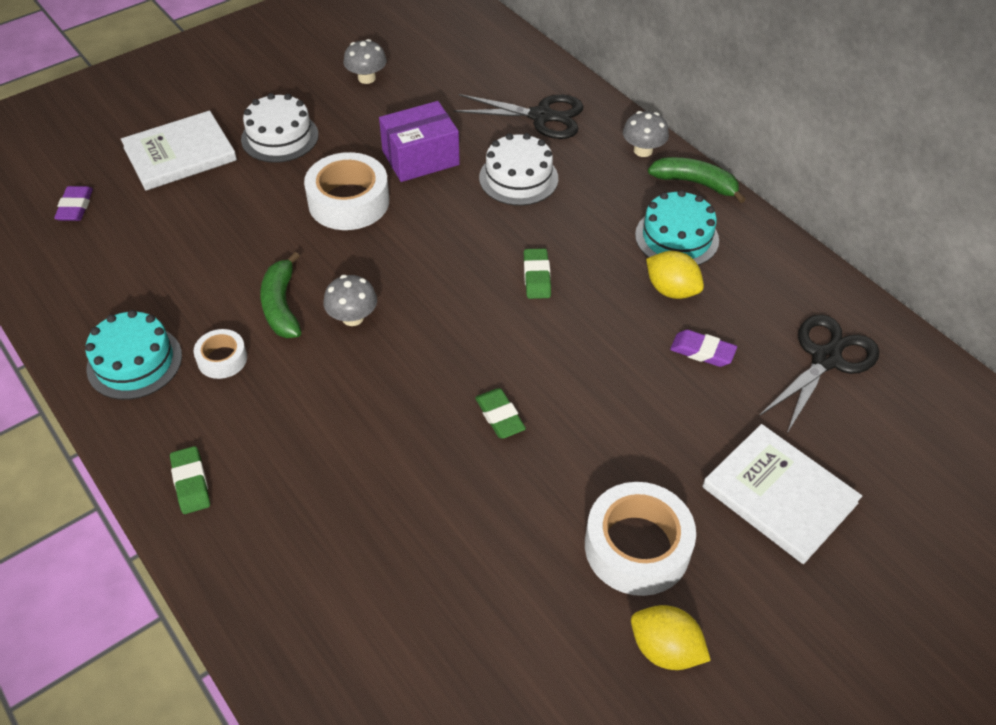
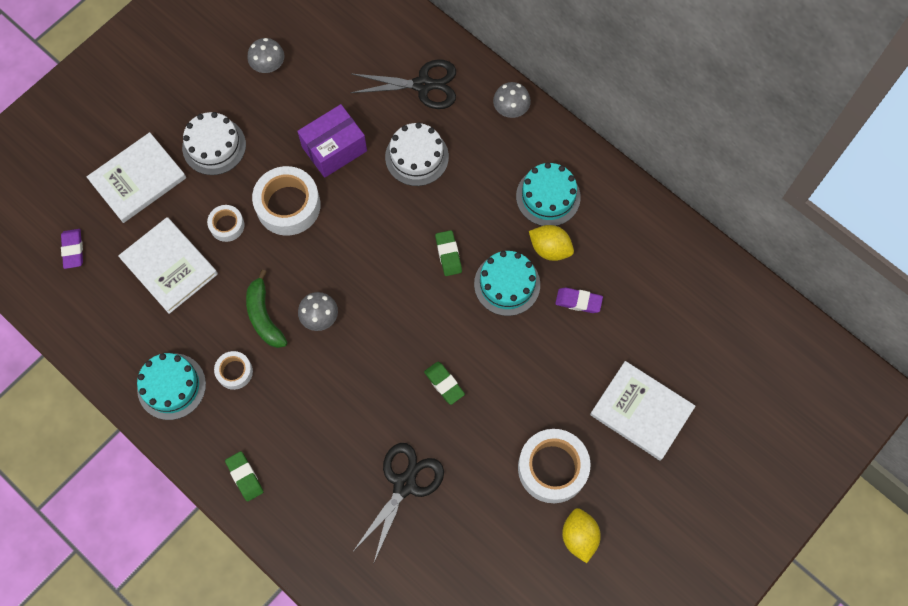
camera: 10 degrees left, 20 degrees up
(183, 239) = (169, 266): none -> white book
(268, 210) = (227, 225): none -> white tape
(608, 319) = (507, 284): none -> turquoise cake
(665, 649) = (579, 537): yellow lemon -> yellow lemon turned 60 degrees clockwise
(695, 183) = (556, 138): green banana -> none
(826, 359) = (666, 292): black scissors -> black scissors (404, 484)

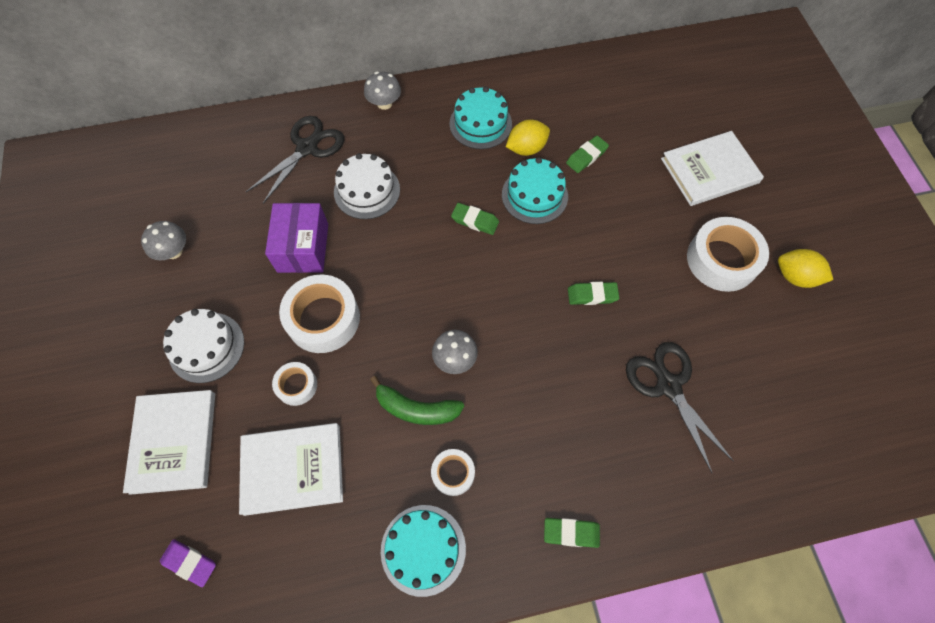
camera: 55 degrees left, 5 degrees down
(578, 301) = (586, 157): purple eraser -> green eraser

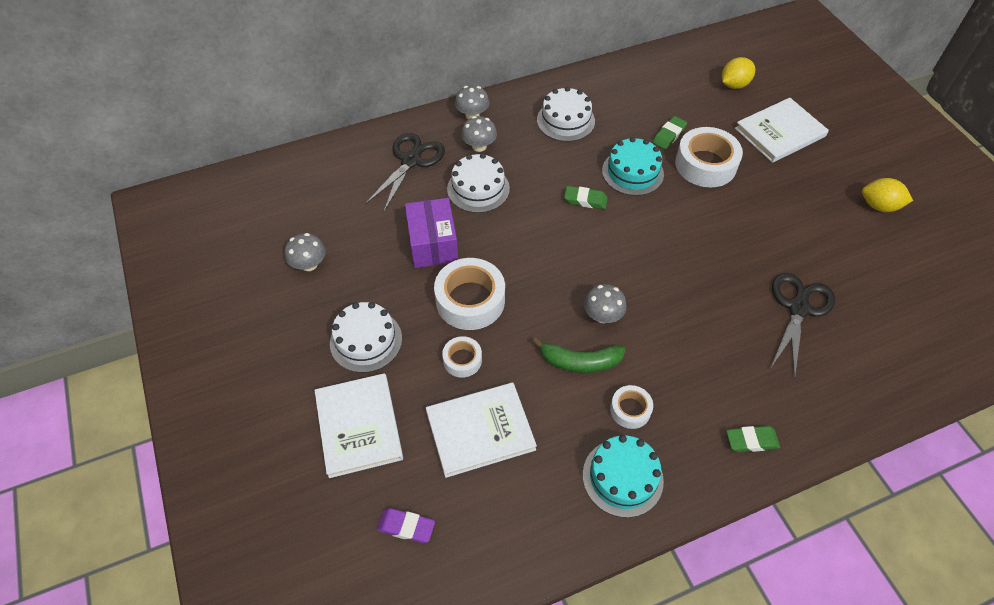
camera: 10 degrees left, 10 degrees down
(381, 141) = (479, 146): none -> grey mushroom
(480, 124) = (565, 120): turquoise cake -> white cake
(526, 148) = (613, 135): yellow lemon -> yellow lemon (734, 85)
(592, 295) = (709, 245): green eraser -> none
(668, 385) = (798, 308): black scissors -> black scissors turned 60 degrees clockwise
(721, 260) = (812, 201): white tape -> white tape (705, 164)

